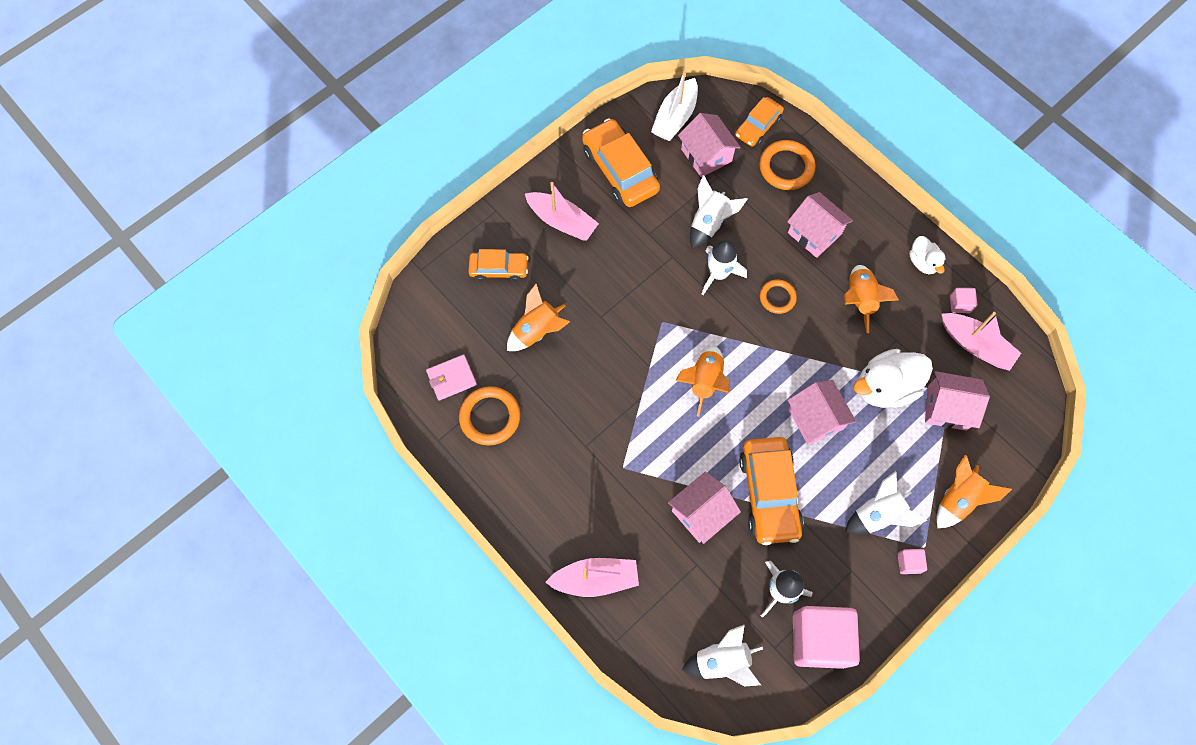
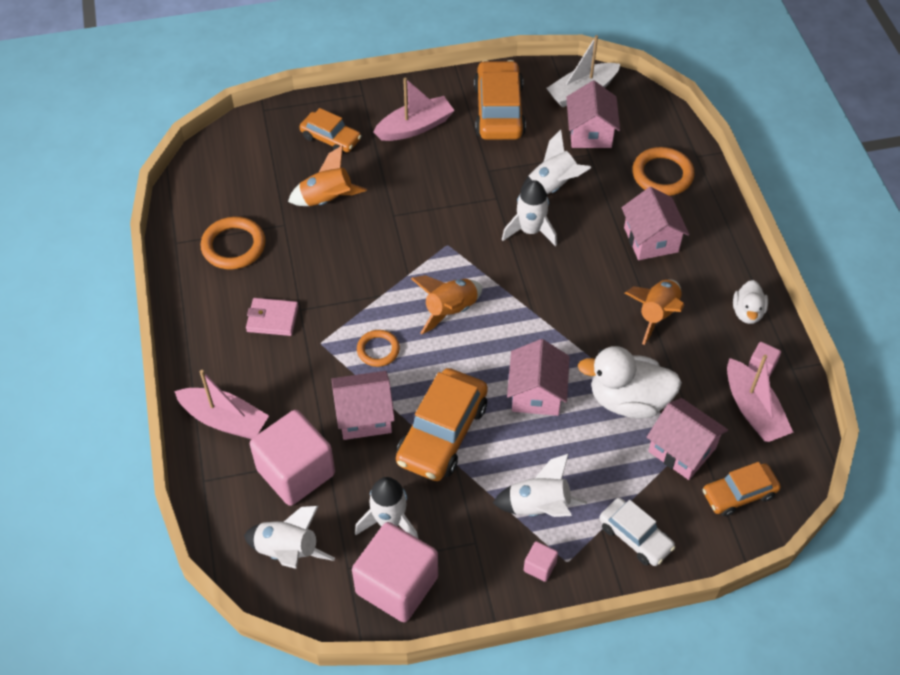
camera: 30 degrees right, 15 degrees down
(451, 378) = (224, 201): pink wallet -> pink wallet (272, 319)
(562, 221) = (415, 127): pink boat -> pink boat turned 90 degrees counterclockwise
(682, 591) = (296, 472): none -> pink cube
(758, 126) = (658, 131): orange car -> orange car (739, 494)
(777, 297) = (574, 275): orange ring -> orange ring (378, 350)
(958, 499) = (635, 536): orange rocket -> white car

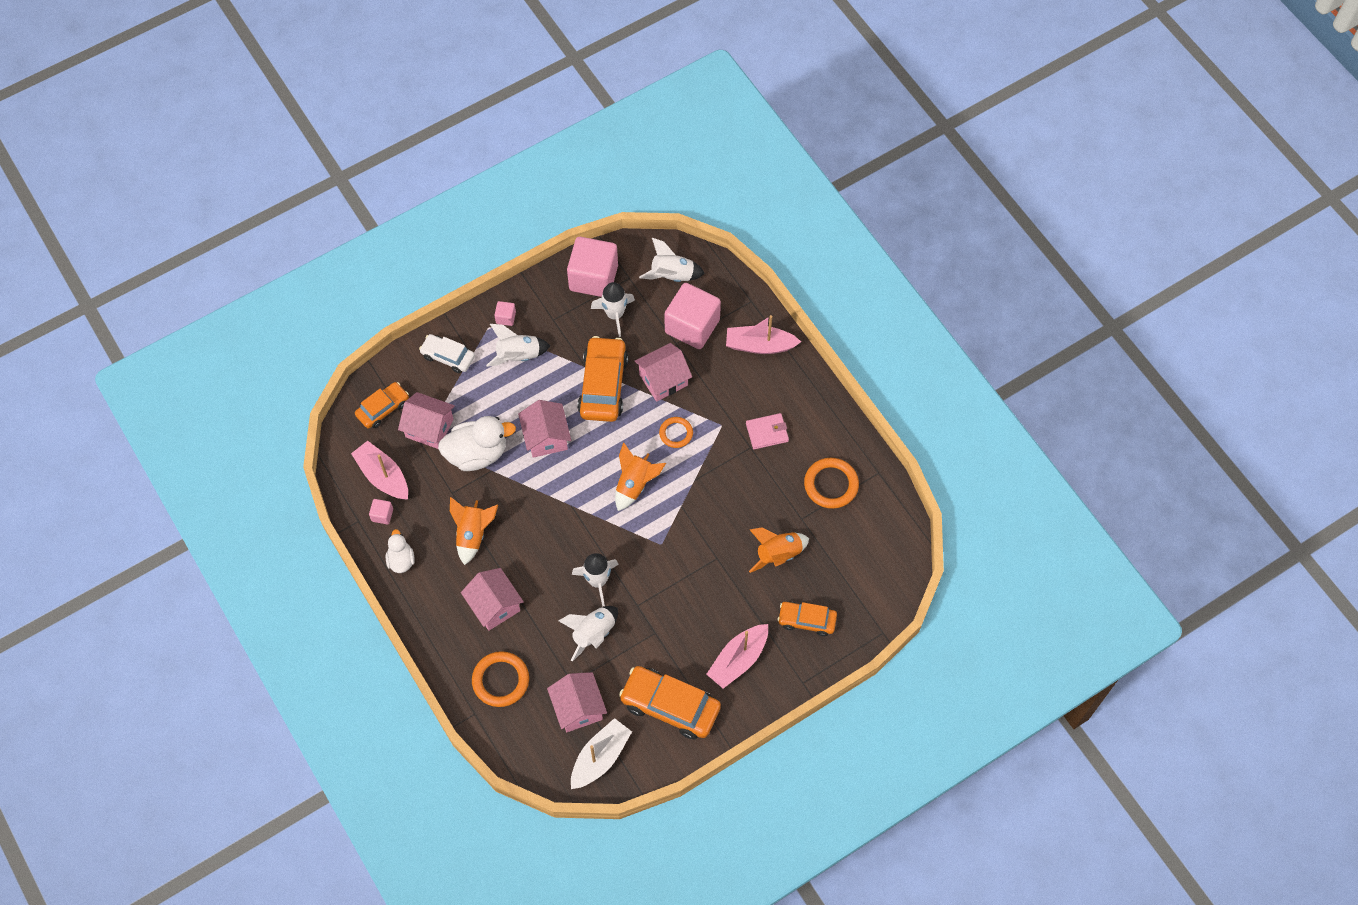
camera: 160 degrees right, 10 degrees up
(499, 111) = (670, 706): orange car -> orange car turned 135 degrees clockwise

